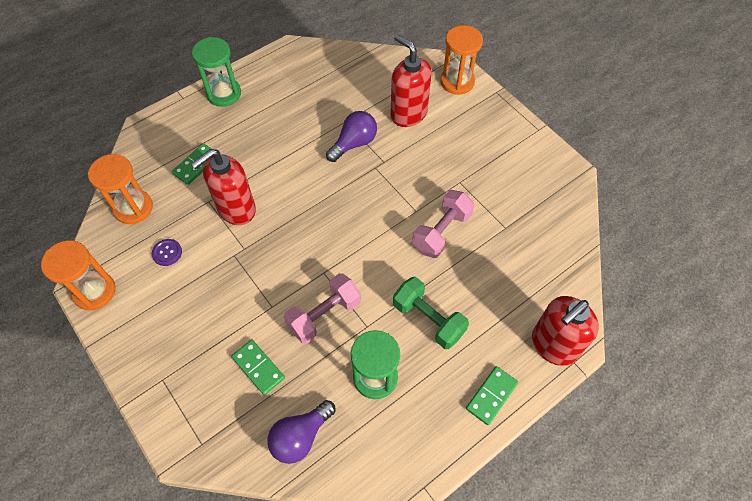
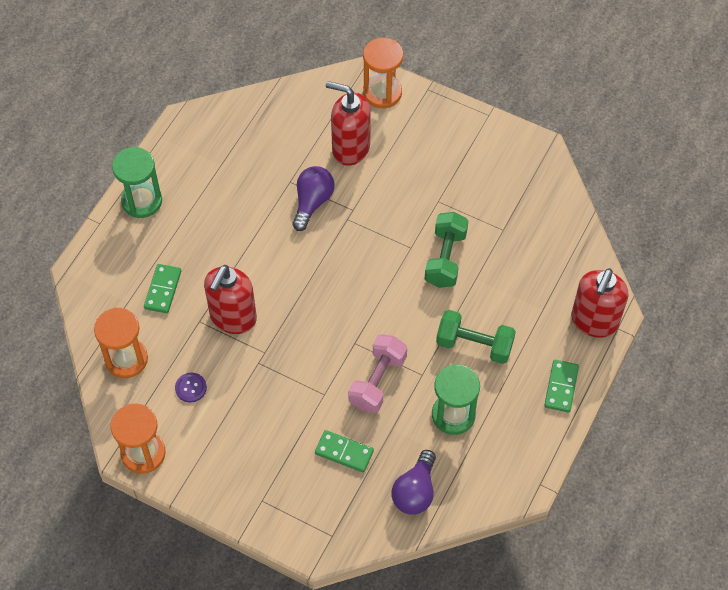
camera: 25 degrees left, 0 degrees up
(441, 232) = (445, 258): pink dumbbell -> green dumbbell

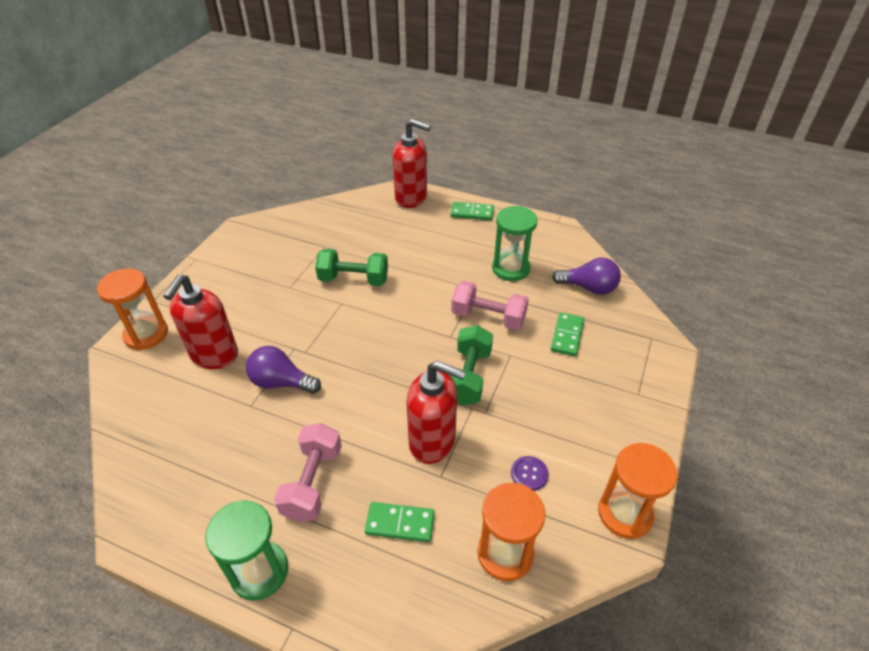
camera: 95 degrees left, 15 degrees down
(208, 230) = (312, 482): none -> pink dumbbell
(474, 345) = (441, 259): green dumbbell -> green dumbbell (469, 376)

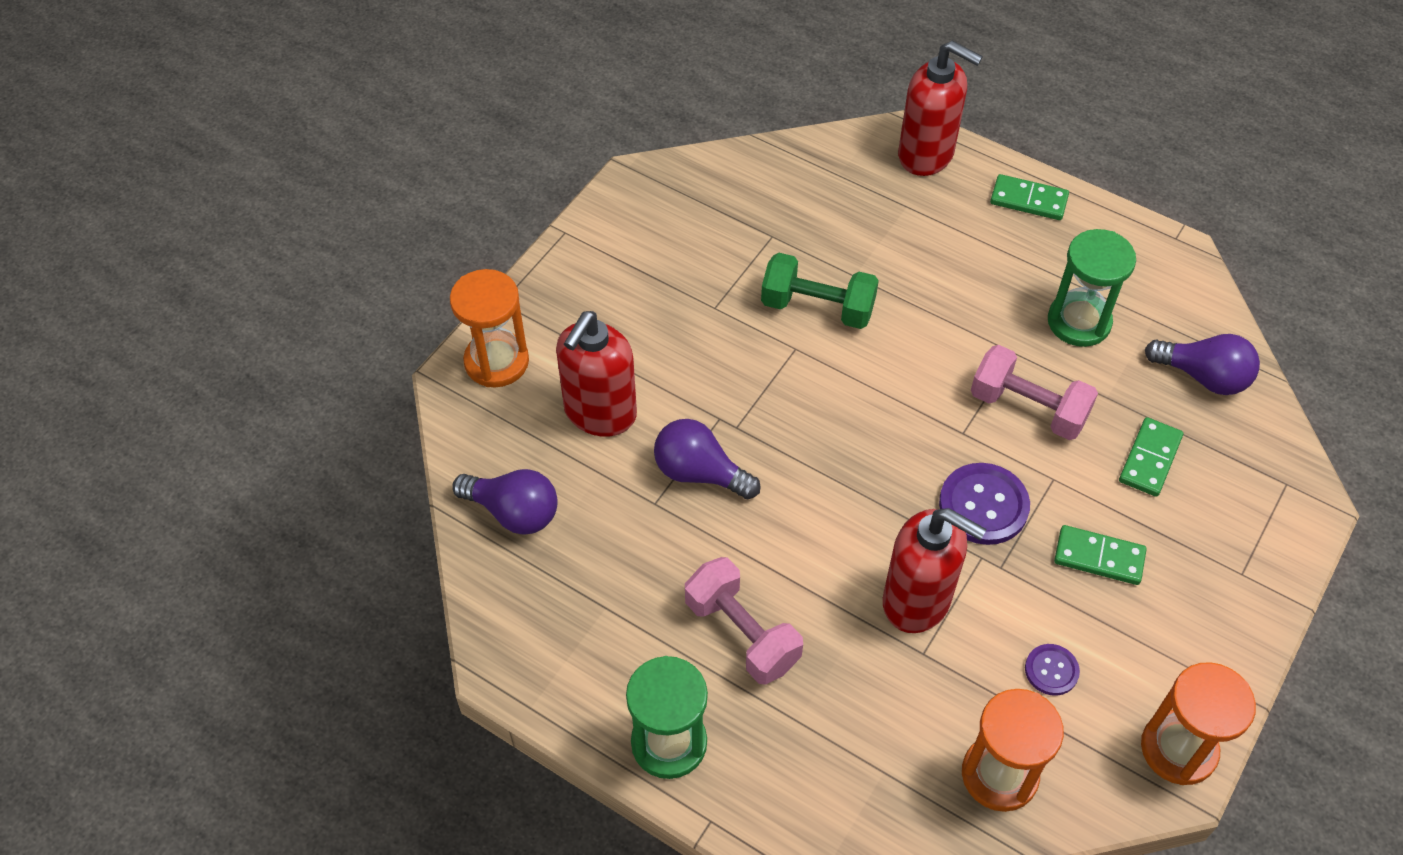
camera: 10 degrees right, 10 degrees up
(150, 425) = (513, 512): none -> purple light bulb
(312, 482) = (742, 633): pink dumbbell -> pink dumbbell turned 60 degrees counterclockwise
(400, 523) = (859, 711): green domino -> green domino (1099, 557)
(469, 376) = (983, 505): green dumbbell -> purple button

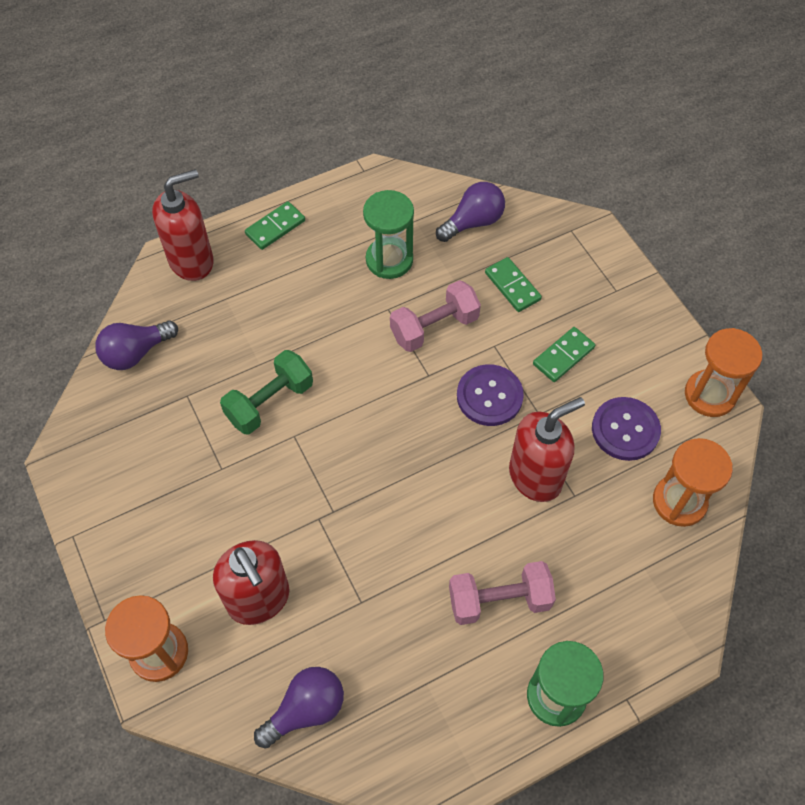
camera: 60 degrees left, 5 degrees up
(699, 473) = (355, 557): purple light bulb -> purple light bulb (136, 353)
(1051, 670) = (625, 430): purple button -> purple button, size x1.79

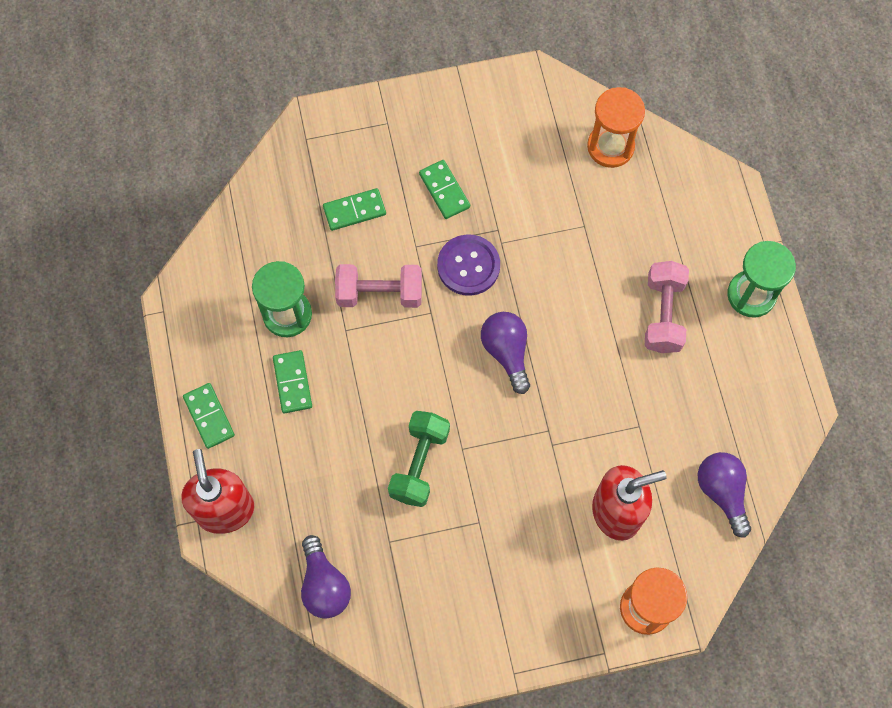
camera: 75 degrees left, 10 degrees up
(270, 402) = (419, 464): green dumbbell -> green dumbbell turned 45 degrees clockwise
(324, 280) = (292, 382): none -> green domino
(434, 327) = (379, 293): pink dumbbell -> pink dumbbell turned 75 degrees counterclockwise
(473, 222) = (267, 224): purple light bulb -> purple light bulb (506, 352)
(535, 476) = (558, 251): red soap dispenser -> none
(625, 430) = (533, 165): purple button -> none
(710, 395) = (517, 86): orange hourglass -> none

